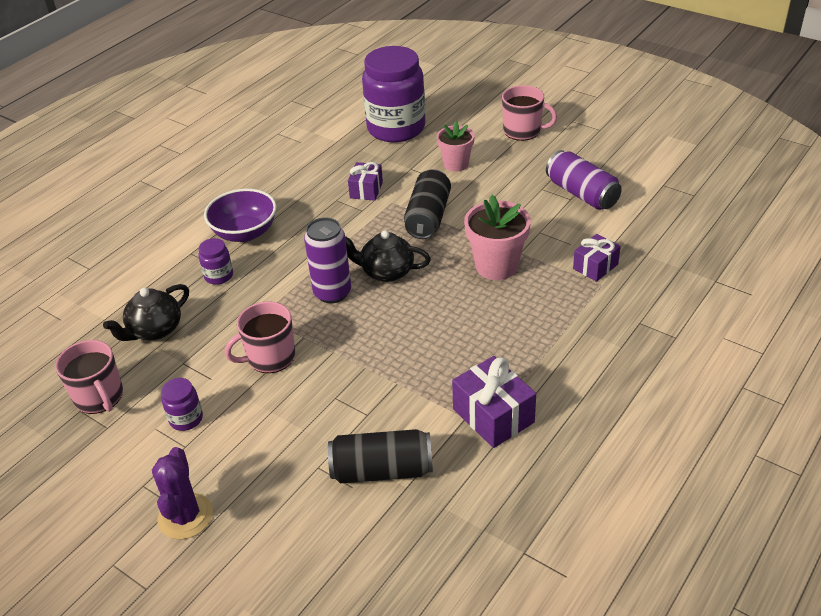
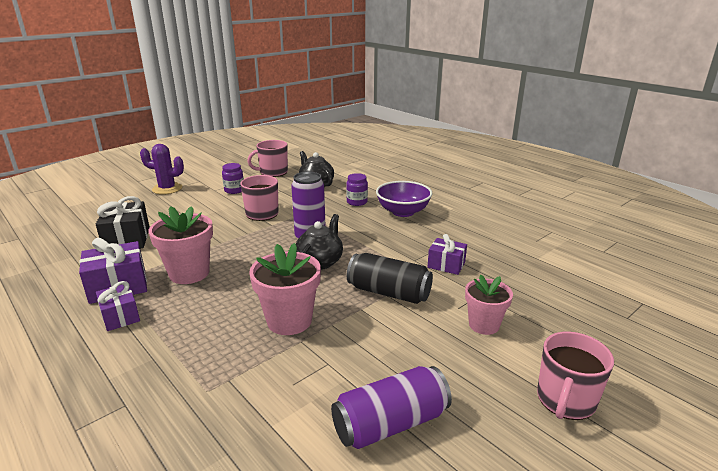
camera: 100 degrees right, 15 degrees down
(382, 470) = (127, 239): black can -> black gift
(396, 128) = (565, 294): purple jar -> none
(444, 366) = (189, 273): none -> pink flower pot
(595, 266) = (239, 394): purple gift -> purple gift (120, 316)

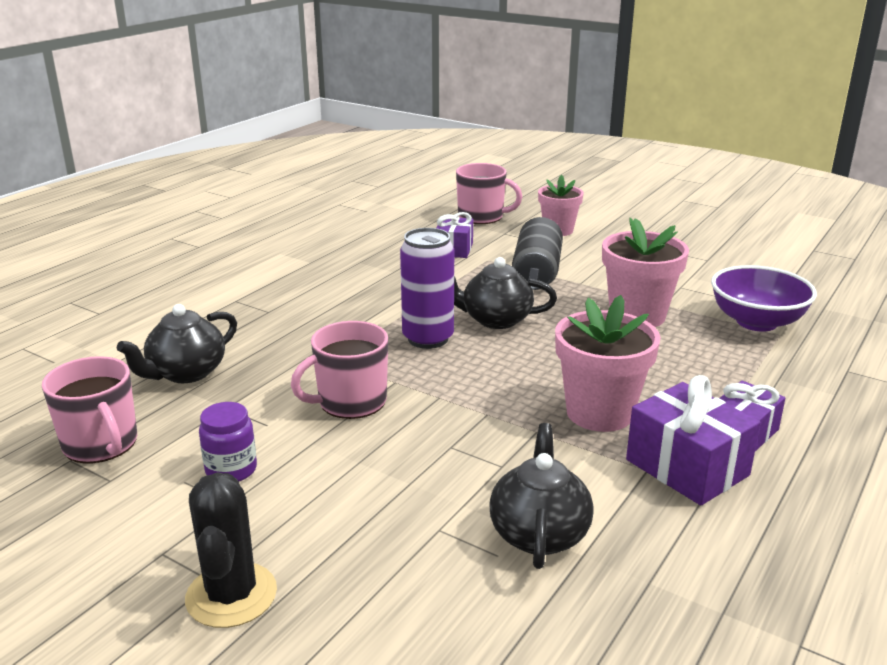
camera: 105 degrees left, 0 degrees up
(127, 239) = (539, 533): black gift -> black teapot
(167, 189) = (231, 595): purple cactus -> black cactus
(357, 202) = (273, 321): purple jar -> none
(390, 424) = (719, 255): purple can -> none
(403, 212) = (305, 283): purple bowl -> purple bowl (756, 322)
(565, 400) = (629, 206): pink mug -> pink mug (481, 217)

